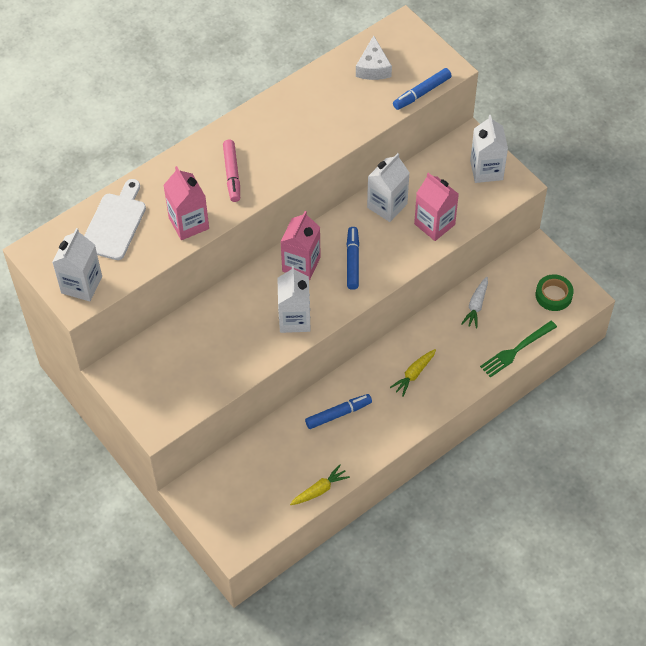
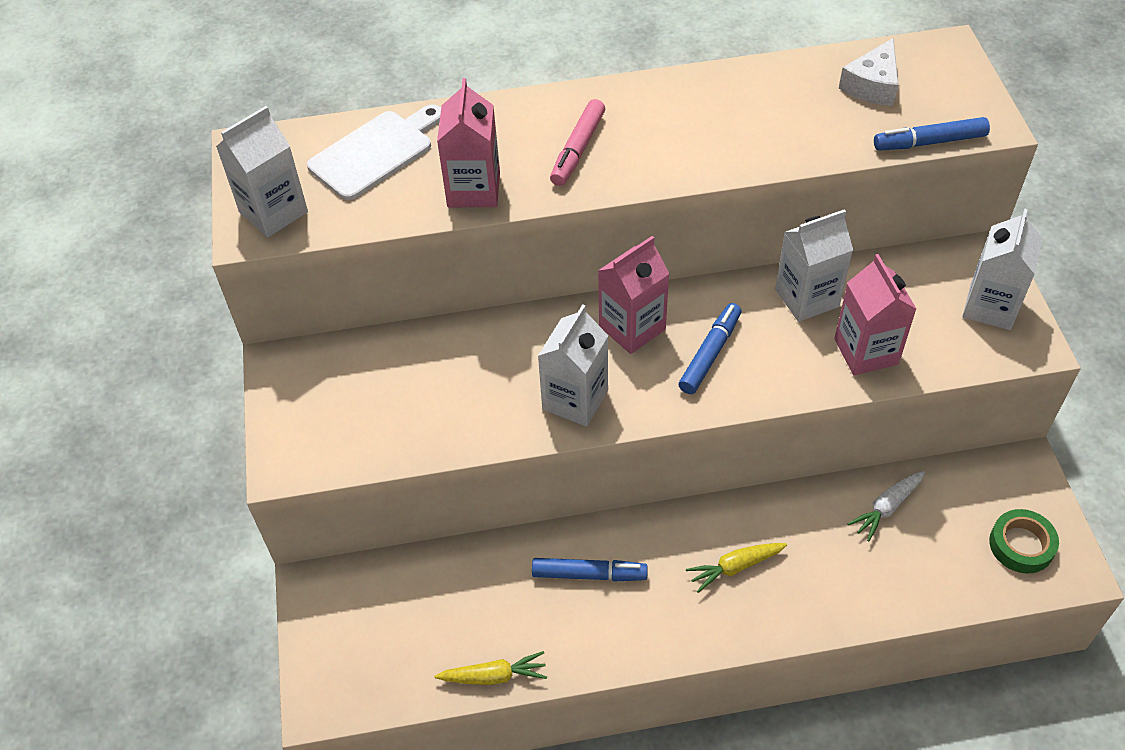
camera: 30 degrees right, 5 degrees down
(515, 350) = (916, 603): green fork -> none

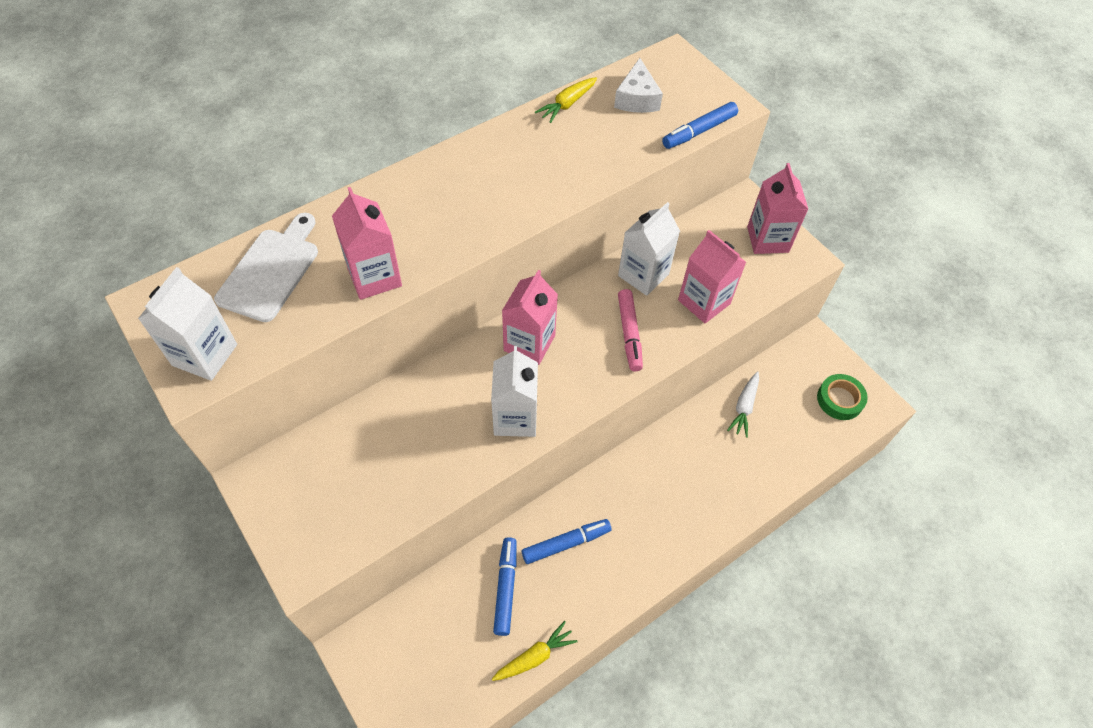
camera: 30 degrees left, 5 degrees up
(578, 149) = (443, 215): pink marker -> pink marker (629, 334)
(710, 353) = (597, 343): blue marker -> blue marker (505, 588)
(735, 567) = (666, 493): yellow carrot -> yellow carrot (567, 104)
(990, 306) = (767, 239): white carton -> pink carton

